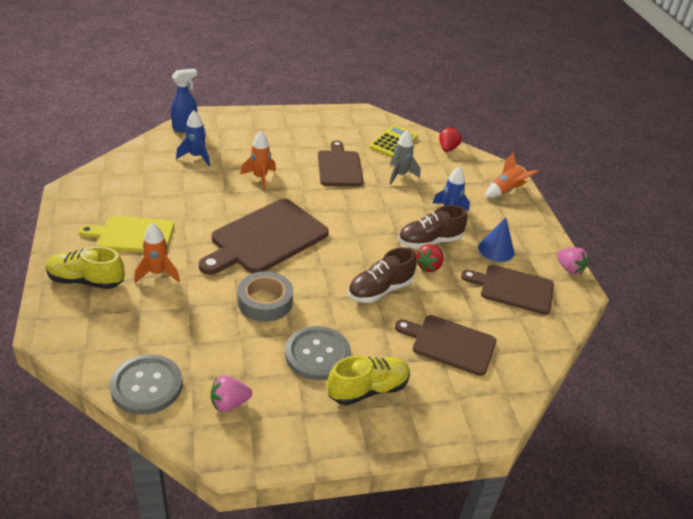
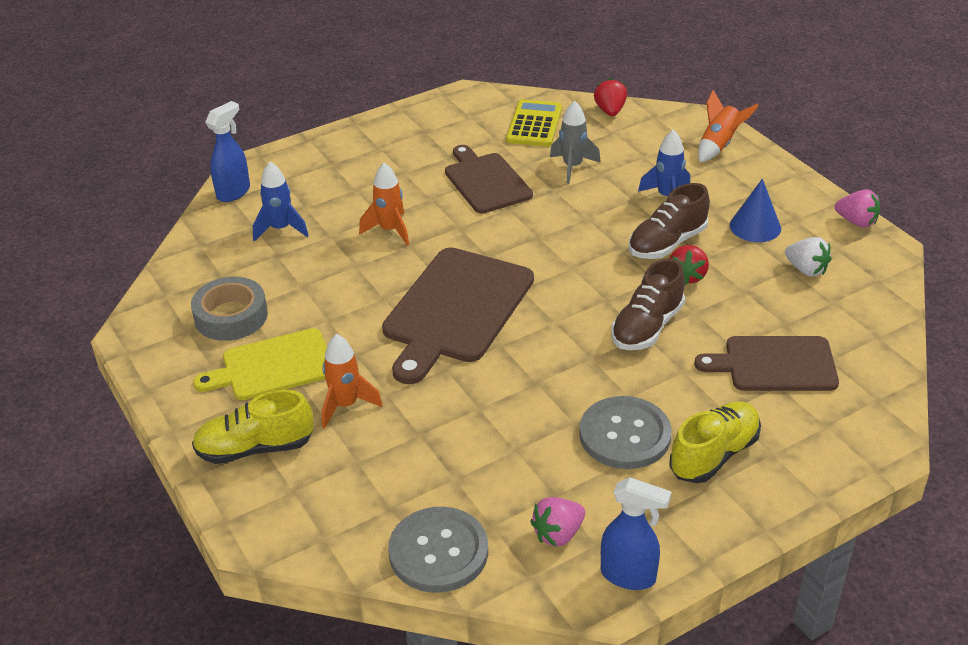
camera: 15 degrees left, 0 degrees up
(255, 449) = (629, 576): none -> blue spray bottle
(265, 302) = (513, 392): grey tape -> grey tape (231, 316)
(513, 289) = (806, 270): brown cutting board -> white strawberry

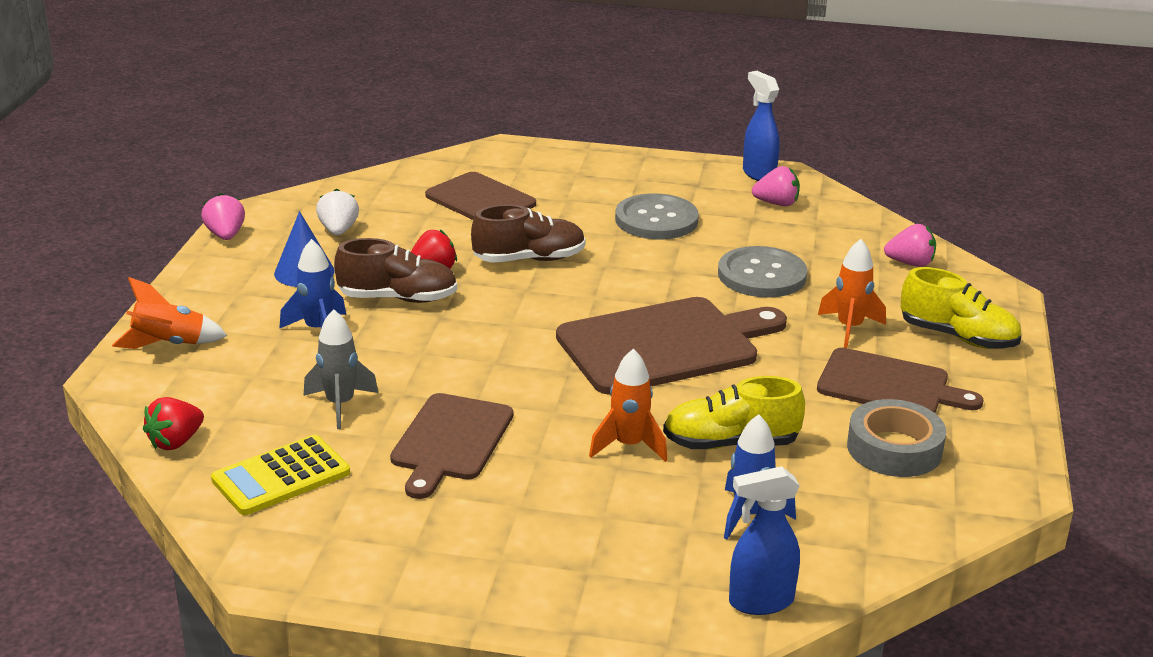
camera: 140 degrees left, 10 degrees down
(273, 366) = (889, 385): yellow cutting board -> brown cutting board
(361, 522) = (910, 263): none -> pink strawberry
(438, 552) = (869, 229): grey button -> grey button (762, 275)
(714, 455) = (615, 188): yellow shoe -> yellow shoe (730, 443)

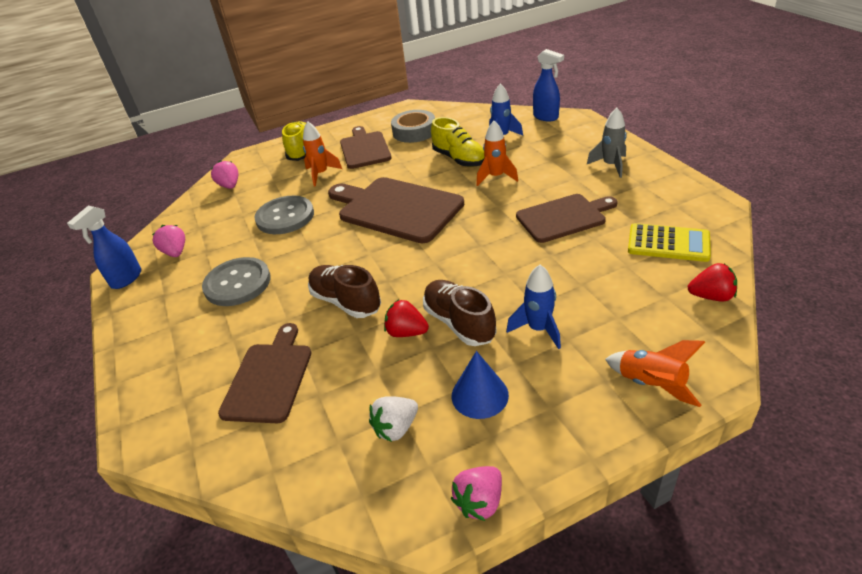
camera: 120 degrees left, 10 degrees up
(340, 405) = (591, 266): grey rocket -> grey rocket (610, 165)

